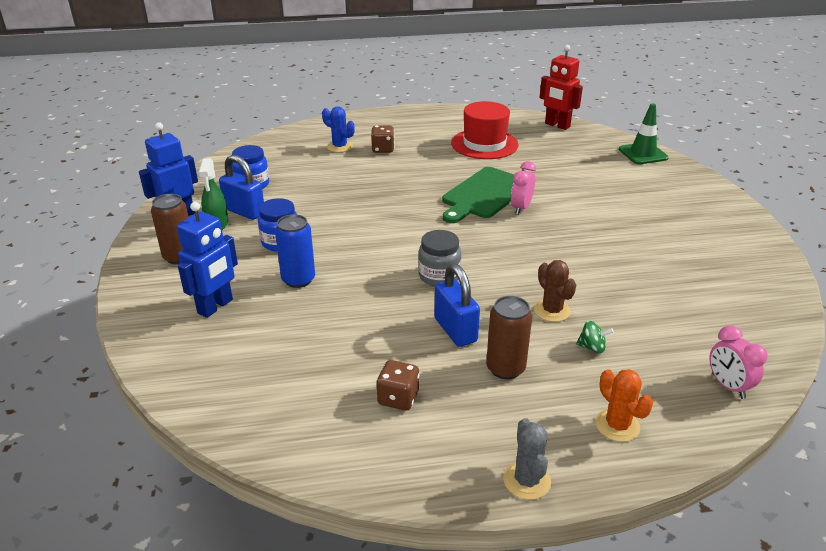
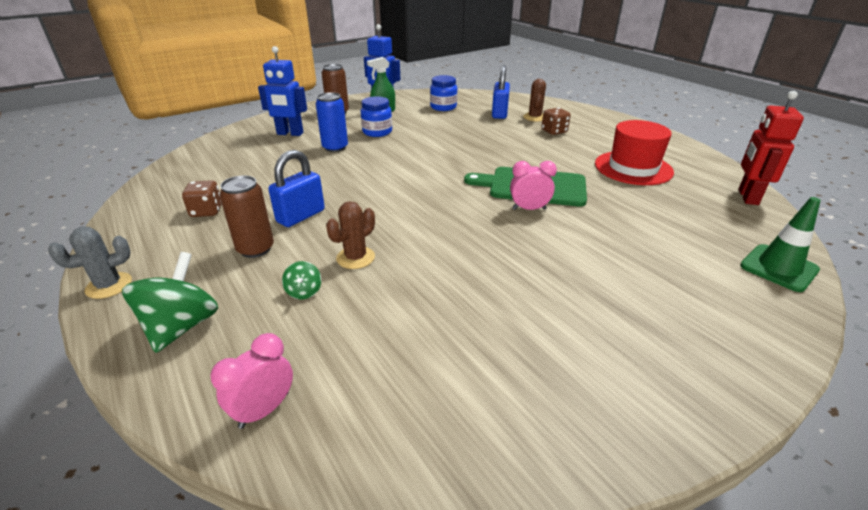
camera: 65 degrees right, 0 degrees up
(244, 211) = (406, 114): blue padlock -> blue padlock (499, 113)
(339, 147) = (534, 117): blue cactus -> brown cactus
(439, 276) = (375, 194): grey jar -> none
(617, 425) = (182, 326): orange cactus -> green spinning top

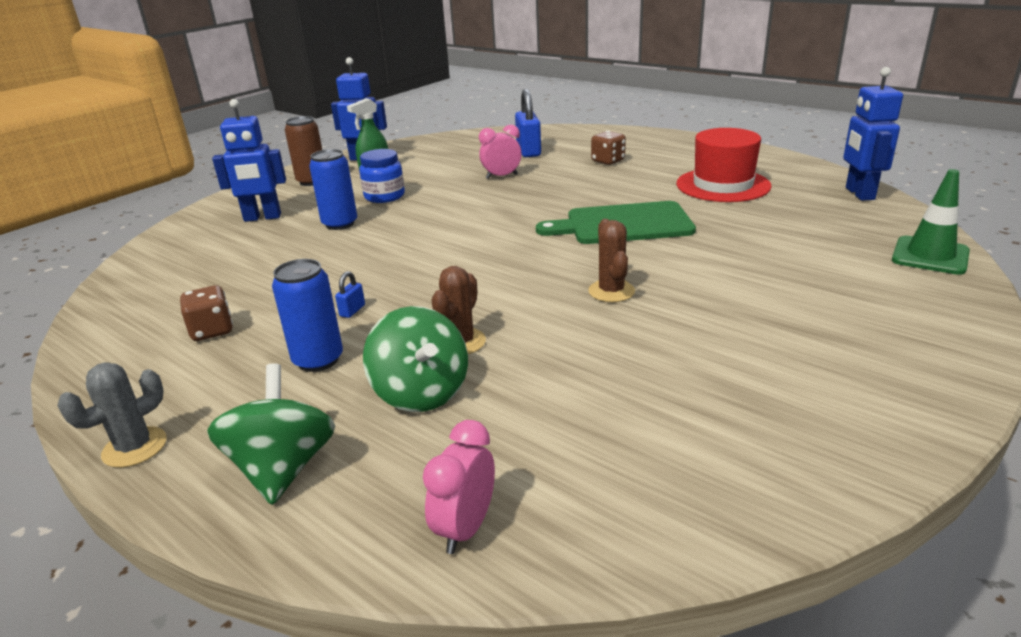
camera: 15 degrees left, 5 degrees down
(255, 249) = (318, 360): brown can -> blue can
(301, 216) = (352, 311): blue padlock -> blue padlock, size x0.45
(304, 292) = (421, 393): green spinning top -> green spinning top, size x2.05
(443, 107) = (452, 154): blue jar -> none
(529, 209) = (634, 249): pink clock -> pink clock (501, 176)
(534, 117) = (574, 149): brown cactus -> brown cactus (611, 291)
(747, 197) = (859, 194): red robot -> blue robot

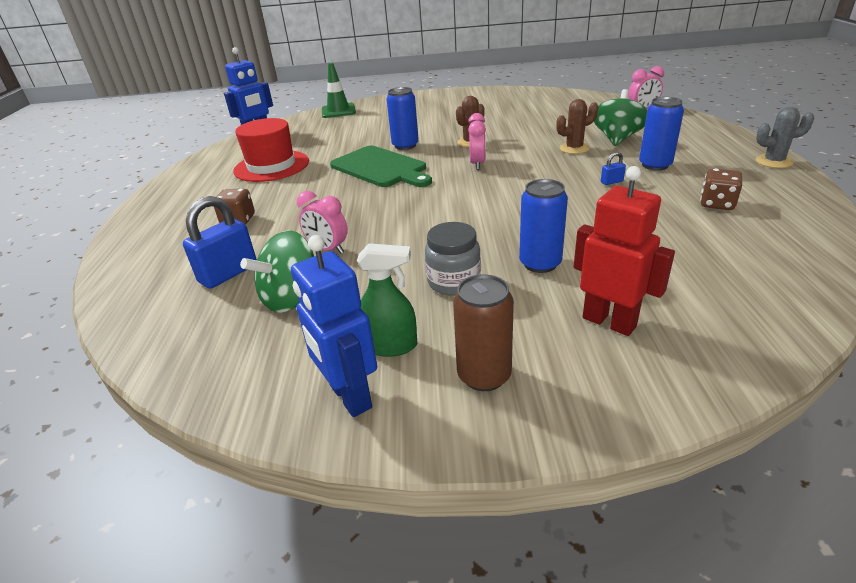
camera: 130 degrees left, 5 degrees up
(262, 218) = (609, 322): blue robot -> red robot
(283, 468) = (698, 136): green spinning top -> green spinning top (291, 298)
(384, 196) = (454, 282): blue jar -> grey jar
(537, 268) = (477, 164): none -> pink clock
(672, 253) = (405, 146): none -> blue can

